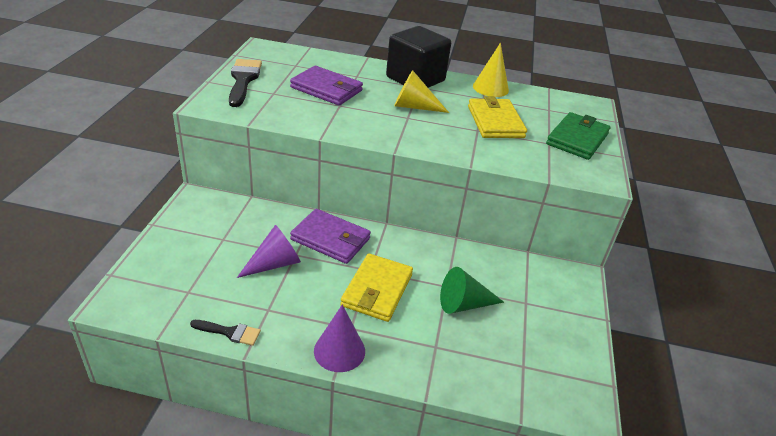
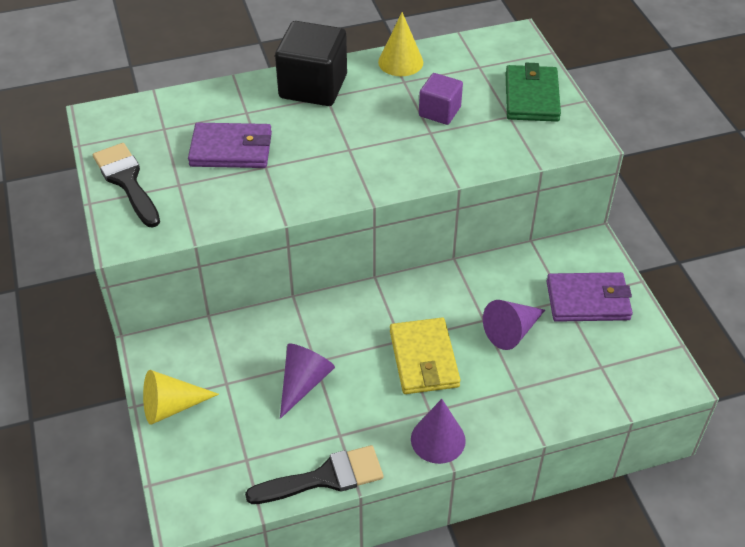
camera: 25 degrees left, 10 degrees up
(230, 332) = (325, 477): black brush -> black brush, size x1.75
(330, 239) = (335, 325): purple wallet -> purple wallet (588, 300)
(414, 107) = (343, 130): yellow cone -> yellow cone (171, 406)
(464, 304) = (512, 331): green cone -> purple cone
(495, 122) = (439, 112): yellow wallet -> purple cube

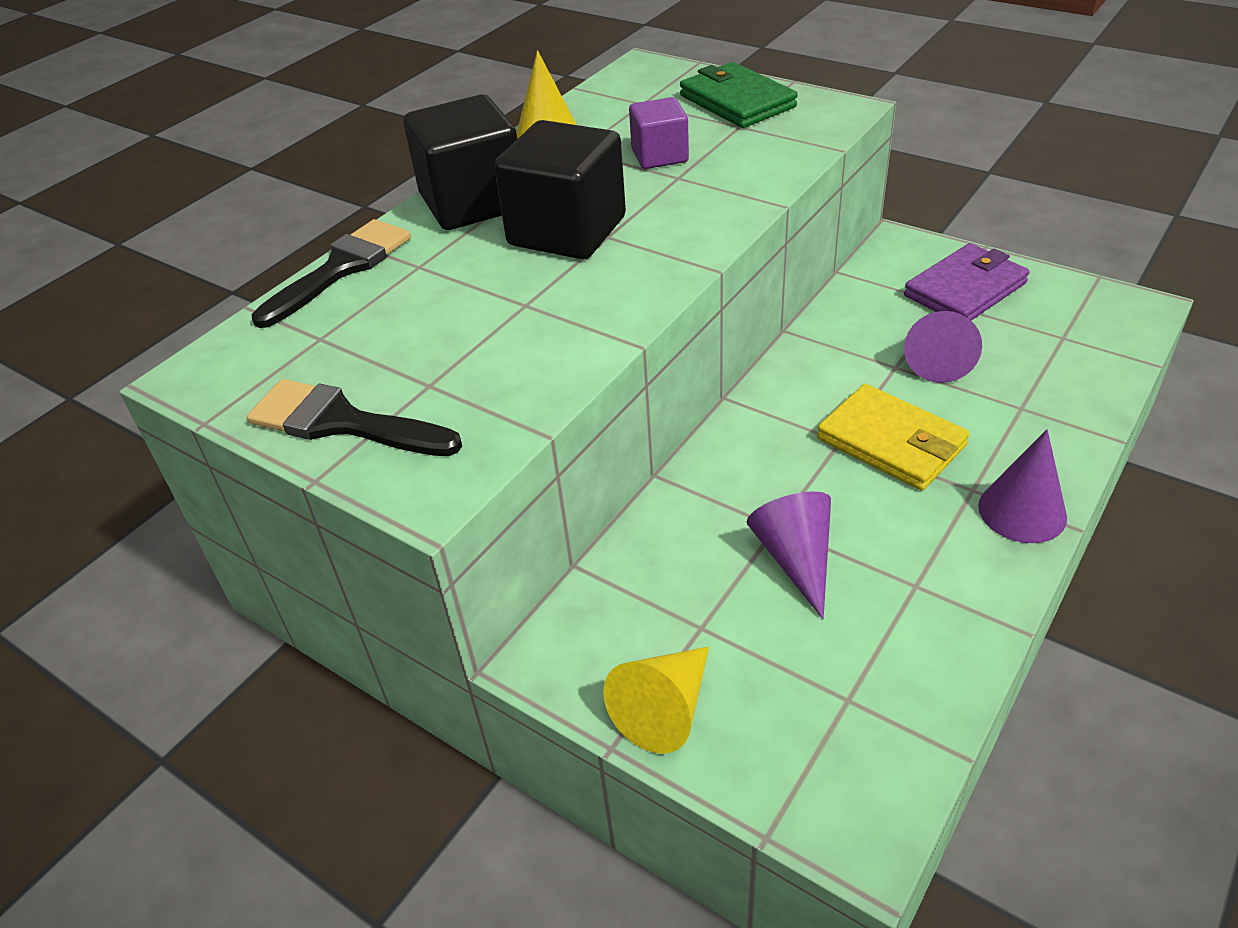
camera: 35 degrees left, 5 degrees down
(231, 149) = (452, 311): purple wallet -> none
(325, 477) = (967, 646): black brush -> black brush (341, 269)
(334, 134) = (567, 231): none -> black cube

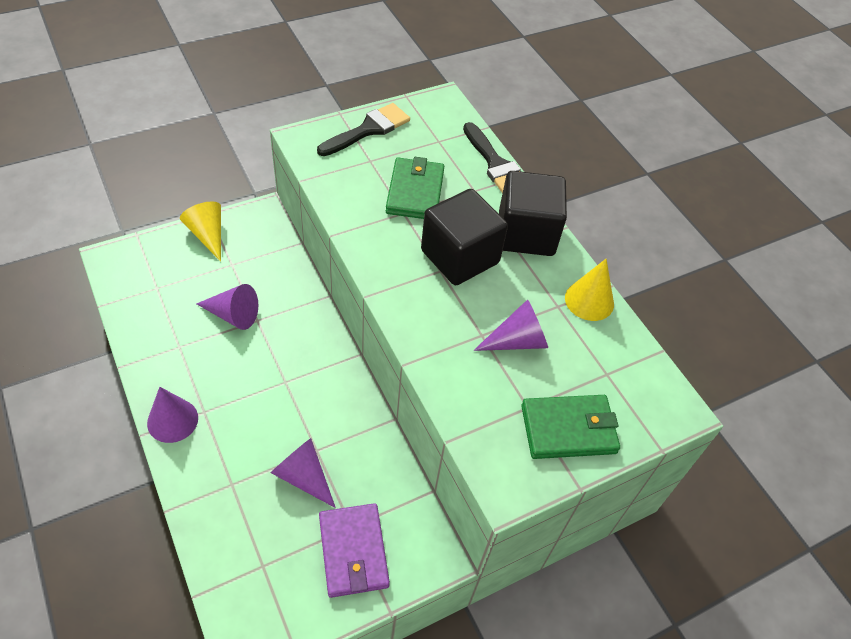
camera: 110 degrees right, 10 degrees up
(469, 312) = (415, 192): none -> green wallet
(659, 156) = (517, 341): purple cube -> purple cone
(891, 442) = (264, 402): yellow wallet -> none

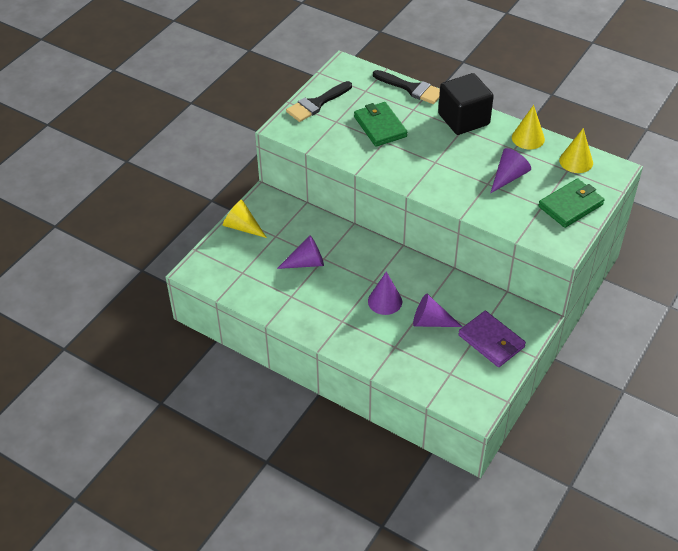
camera: 25 degrees left, 5 degrees down
(172, 420) = (328, 334): purple cone -> purple cone (385, 301)
(368, 129) = (316, 104): black brush -> black brush turned 150 degrees counterclockwise
(460, 257) = (439, 149): black cube -> none
(629, 367) = (576, 161): none -> yellow cone

